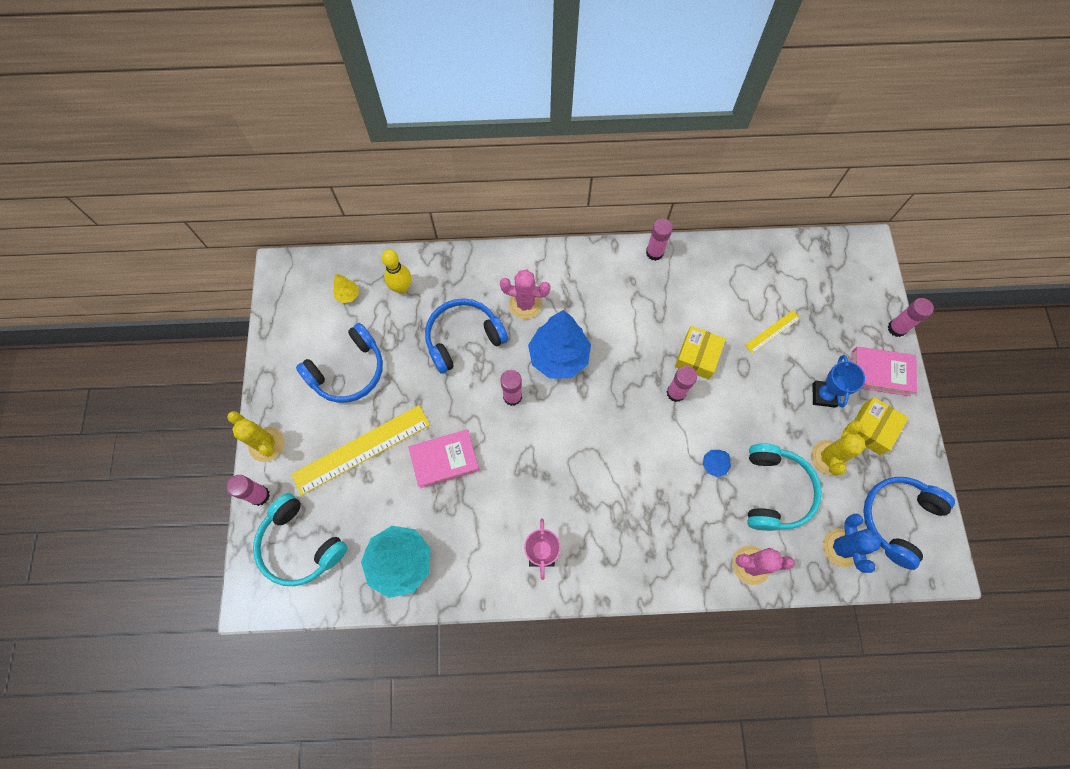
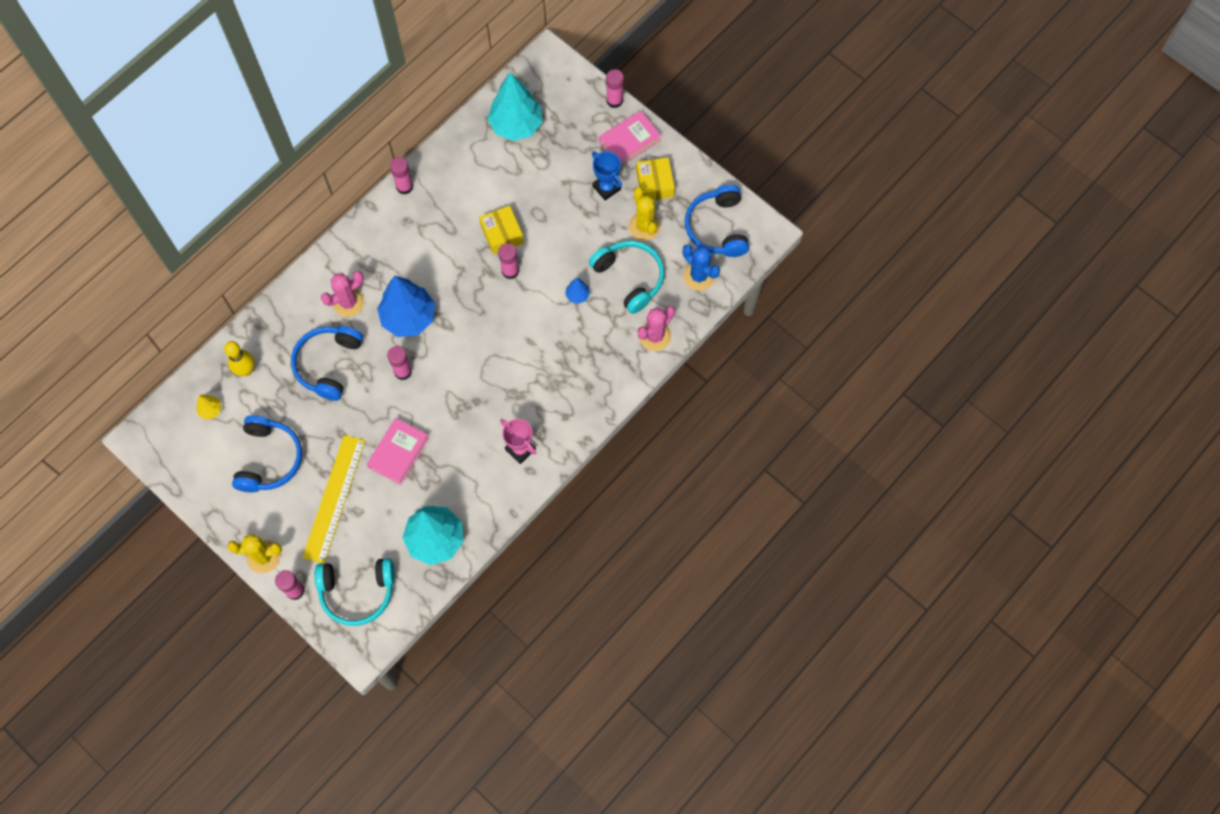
camera: 45 degrees left, 0 degrees up
(772, 331) = (536, 173): yellow ruler -> none
(791, 279) = (516, 125): none -> turquoise tree

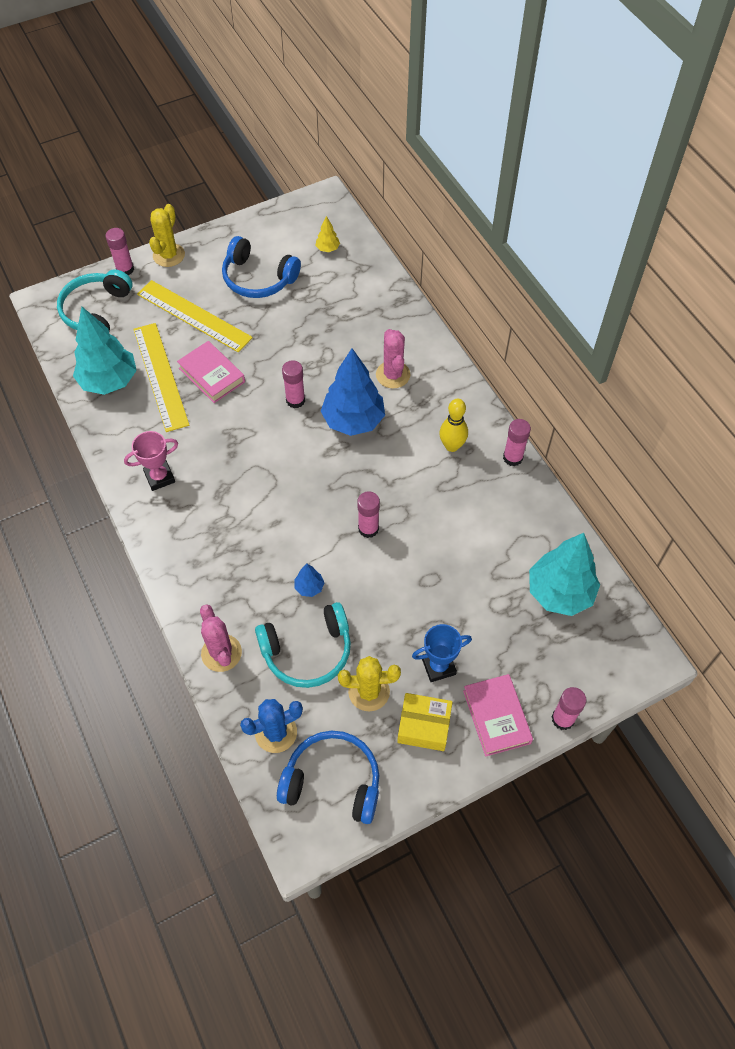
camera: 110 degrees right, 10 degrees down
(246, 370) = (356, 281): yellow bowling pin -> yellow bowling pin (452, 446)
(328, 364) = (332, 343): blue headphones -> none
(414, 496) = (161, 376): none -> yellow ruler
(502, 234) = (418, 534): yellow box -> none

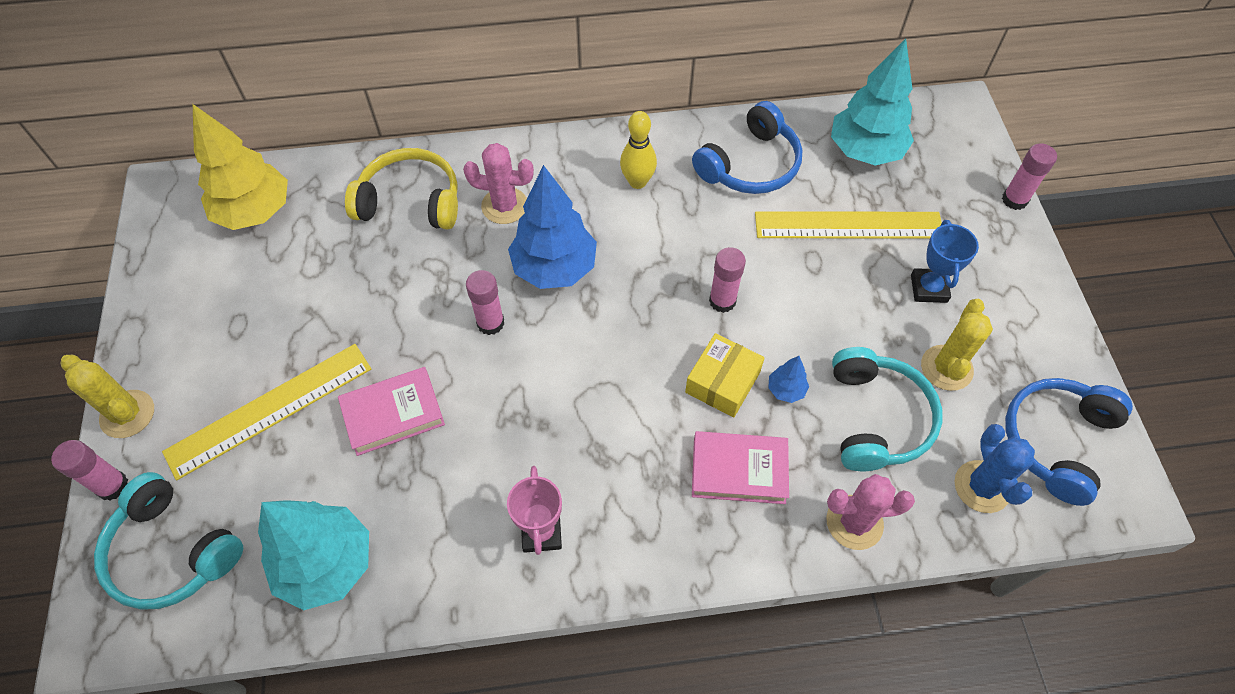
camera: 70 degrees left, 0 degrees up
(161, 376) = (357, 484): yellow ruler -> yellow ruler (848, 225)
(258, 278) = (253, 308): blue headphones -> blue headphones (750, 165)
(327, 249) = (255, 212): yellow tree -> yellow tree, size x2.32
(373, 322) = (410, 201): none -> yellow headphones
(424, 726) = (1000, 326): yellow box -> yellow box (722, 382)
(496, 717) = (1001, 255): pink book -> pink book (739, 470)
(512, 458) = (678, 133): pink glue stick -> none

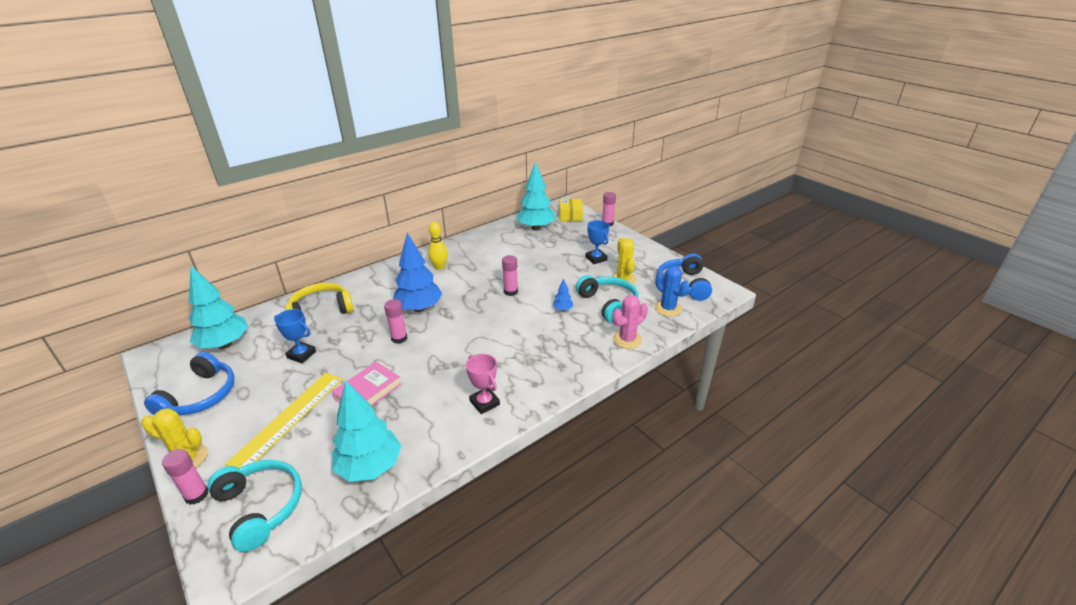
camera: 30 degrees left, 25 degrees down
(172, 552) = (261, 507): turquoise headphones -> turquoise headphones turned 135 degrees counterclockwise
(255, 212) = (224, 344): yellow tree -> turquoise tree
(341, 287) = (301, 355): none -> blue trophy
(504, 206) = (376, 296): pink cactus -> none
(722, 382) = (532, 317): yellow box -> yellow box (570, 215)
(739, 470) = (563, 343): pink book -> none
(750, 165) = (489, 246): blue headphones -> blue headphones (200, 396)
(848, 225) = (547, 251): yellow ruler -> none

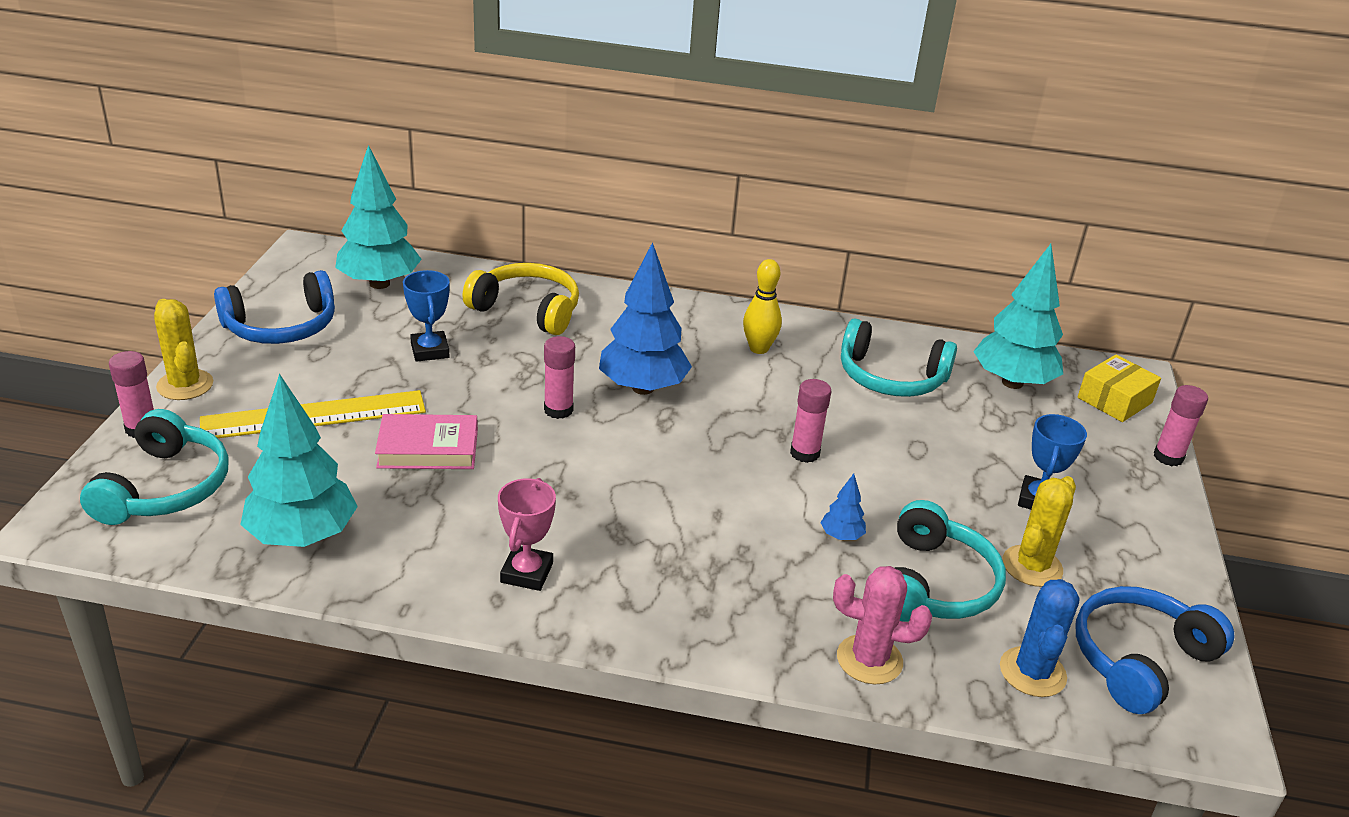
camera: 45 degrees right, 0 degrees up
(498, 249) = (890, 377): none -> turquoise headphones

